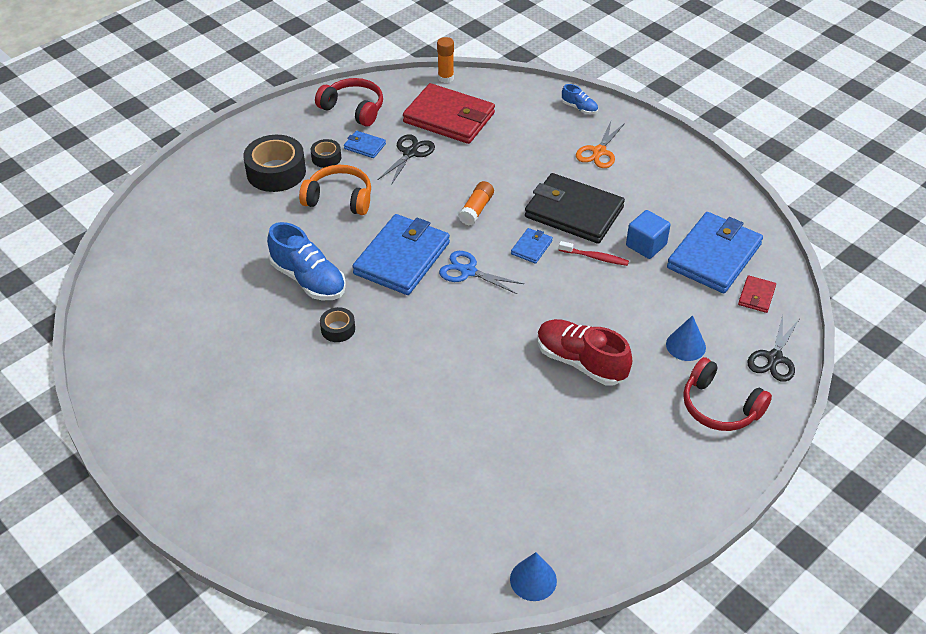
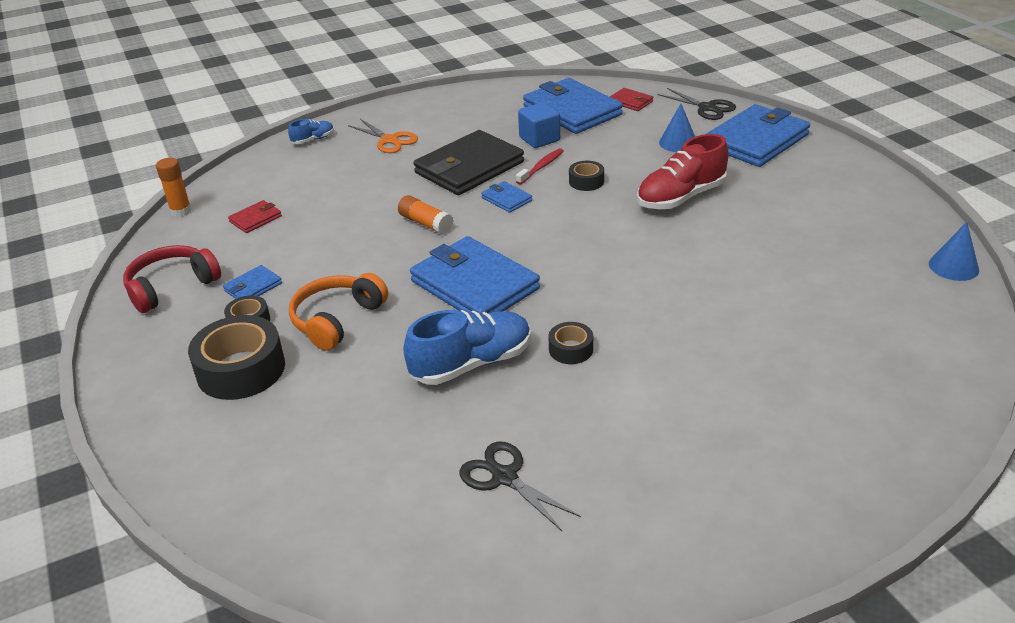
camera: 70 degrees left, 10 degrees down
(410, 153) = (295, 254): black scissors -> black scissors (504, 477)
(449, 118) = (255, 219): red wallet -> red wallet, size x0.44
(468, 271) = (521, 243): blue scissors -> none
(582, 292) = (586, 181): none -> black tape
(719, 407) = (756, 140): red headphones -> blue wallet

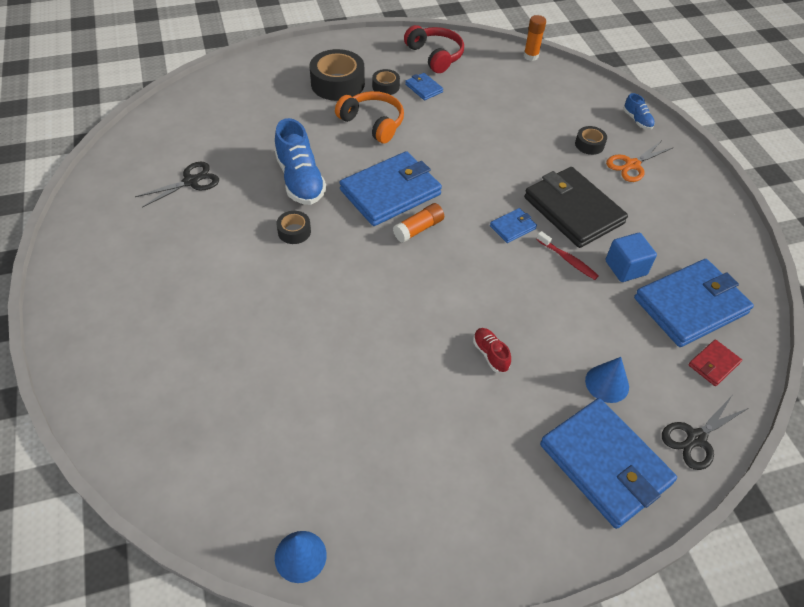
camera: 95 degrees right, 15 degrees up
(255, 219) = (512, 89): red wallet -> none
(426, 223) = (484, 175): orange glue stick -> orange glue stick (418, 229)
(586, 181) = (534, 287): black tape -> black tape (589, 144)
(681, 197) = (490, 354): red shoe -> red shoe, size x0.49

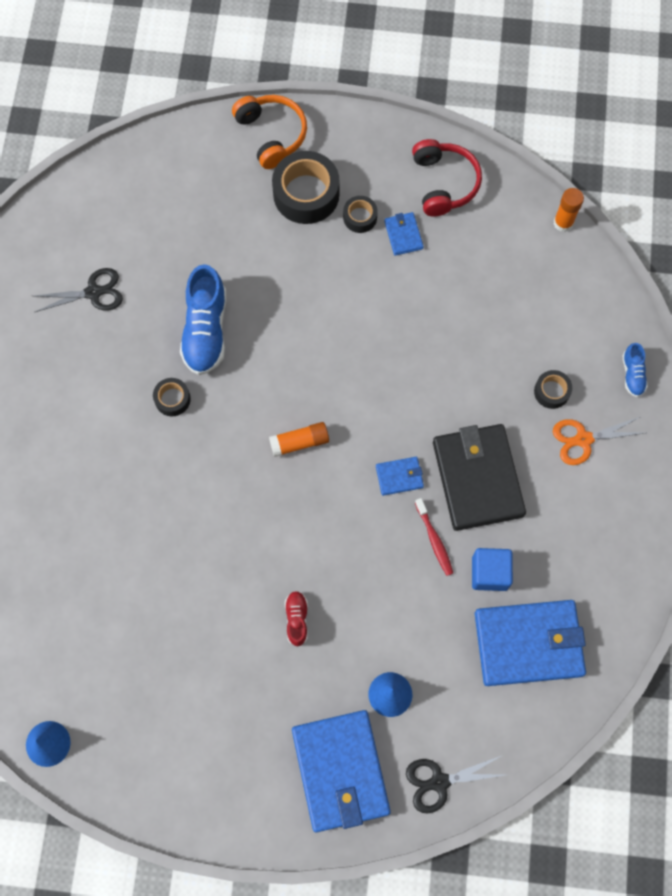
camera: 25 degrees right, 20 degrees up
(373, 123) = (319, 272): orange headphones -> orange headphones (272, 134)
(390, 192) = (293, 381): blue wallet -> none
(713, 364) = (507, 716): red wallet -> none

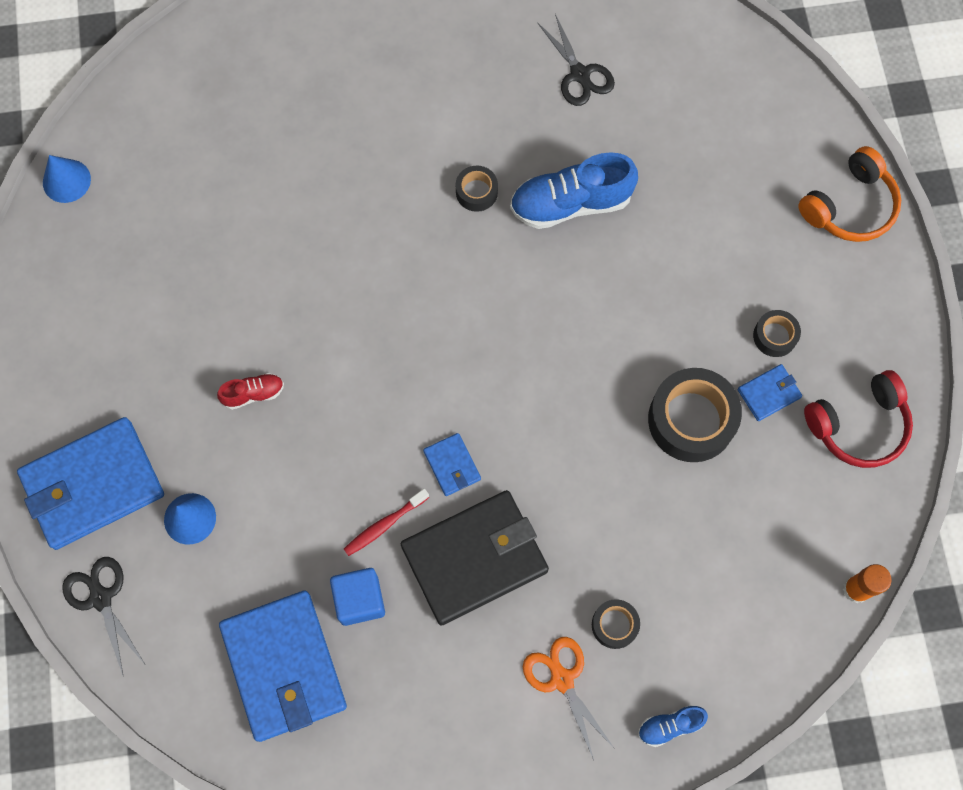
camera: 75 degrees right, 0 degrees up
(299, 442) = (463, 342): orange glue stick -> none
(306, 194) = (784, 266): black tape -> black tape (691, 420)

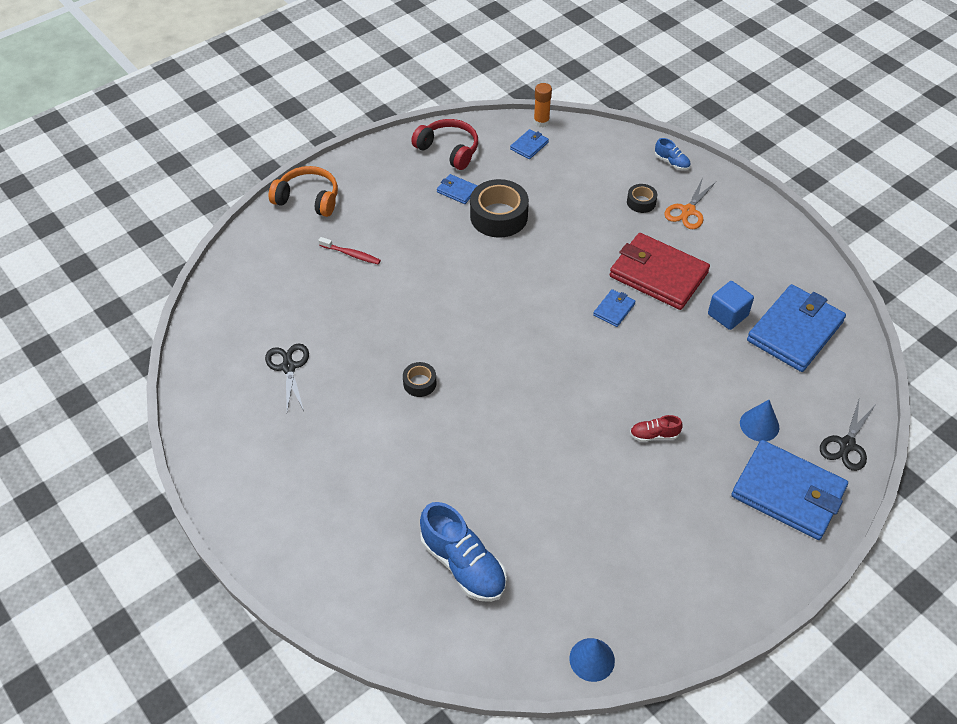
camera: 120 degrees left, 20 degrees down
(253, 394) = (654, 435): red shoe -> red shoe turned 45 degrees counterclockwise
(384, 525) = (676, 324): red toothbrush -> red toothbrush (351, 254)
(475, 558) = (658, 274): black wallet -> red wallet
(571, 203) = (394, 329): blue shoe -> blue shoe (463, 564)
(580, 74) = (288, 367): black scissors -> black scissors turned 45 degrees counterclockwise
(774, 336) = (419, 201): black tape -> none
(811, 541) = (529, 146): none -> blue wallet

